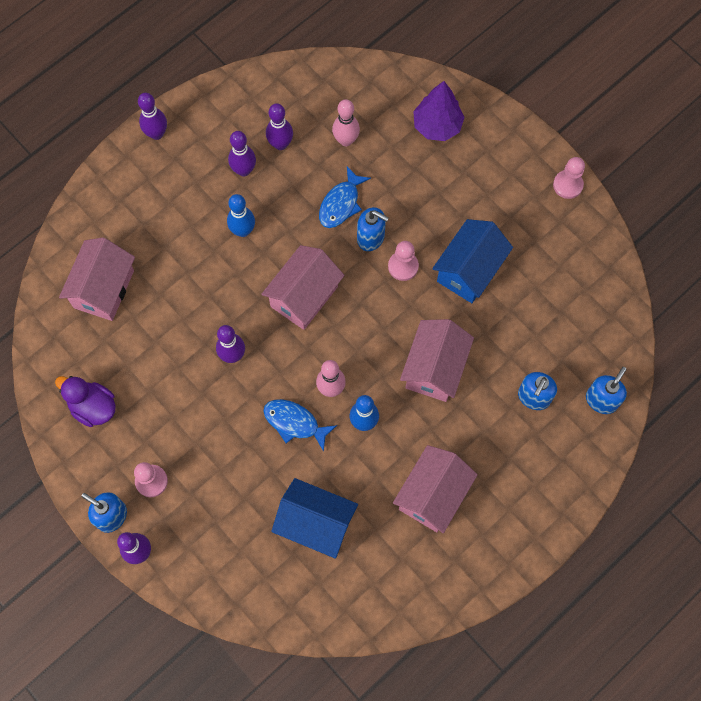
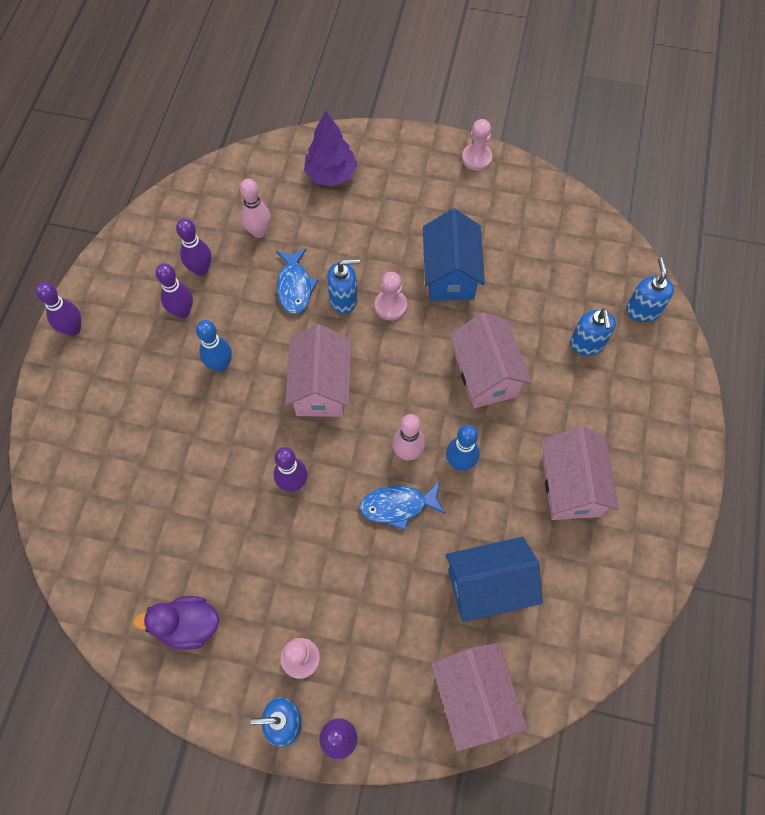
camera: 35 degrees left, 5 degrees down
(104, 289) = (119, 503): pink house -> pink house (473, 698)

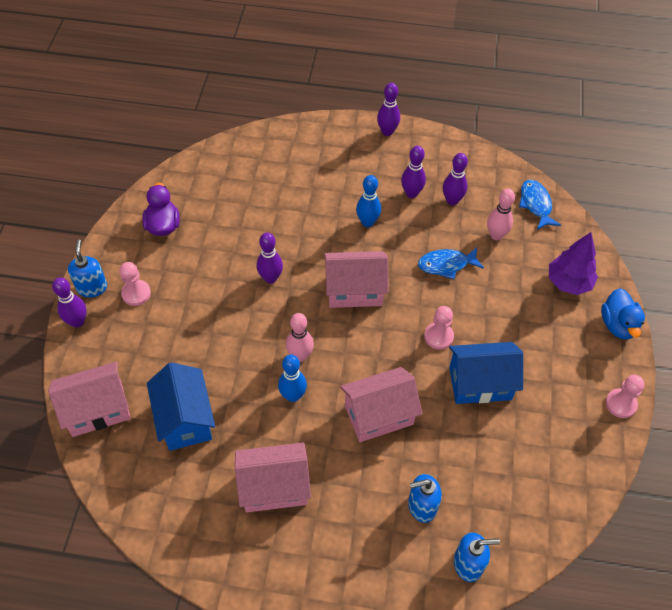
camera: 85 degrees right, 10 degrees down
(343, 299) = (440, 301): blue soap dispenser -> none
(387, 142) = (618, 325): none -> blue duck
(398, 506) = (253, 351): blue fish -> blue fish (536, 204)

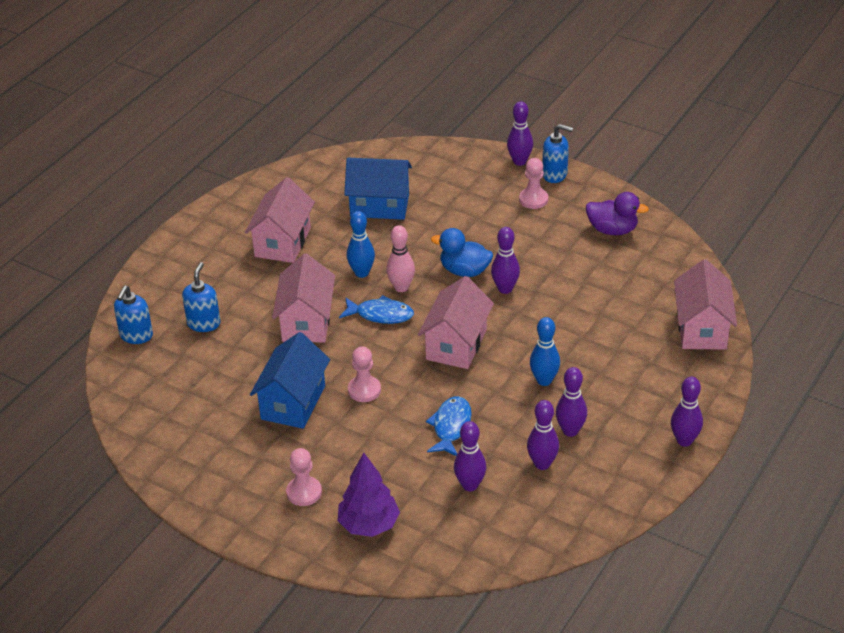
camera: 115 degrees right, 15 degrees down
(97, 409) = (420, 161): pink house -> pink house (701, 329)
(496, 235) = (470, 485): pink bowling pin -> purple bowling pin
(536, 204) = (498, 542): blue fish -> blue fish (380, 315)
(618, 325) = (289, 545): blue duck -> blue duck (464, 271)
(620, 404) = (200, 503): pink pawn -> pink pawn (304, 492)

